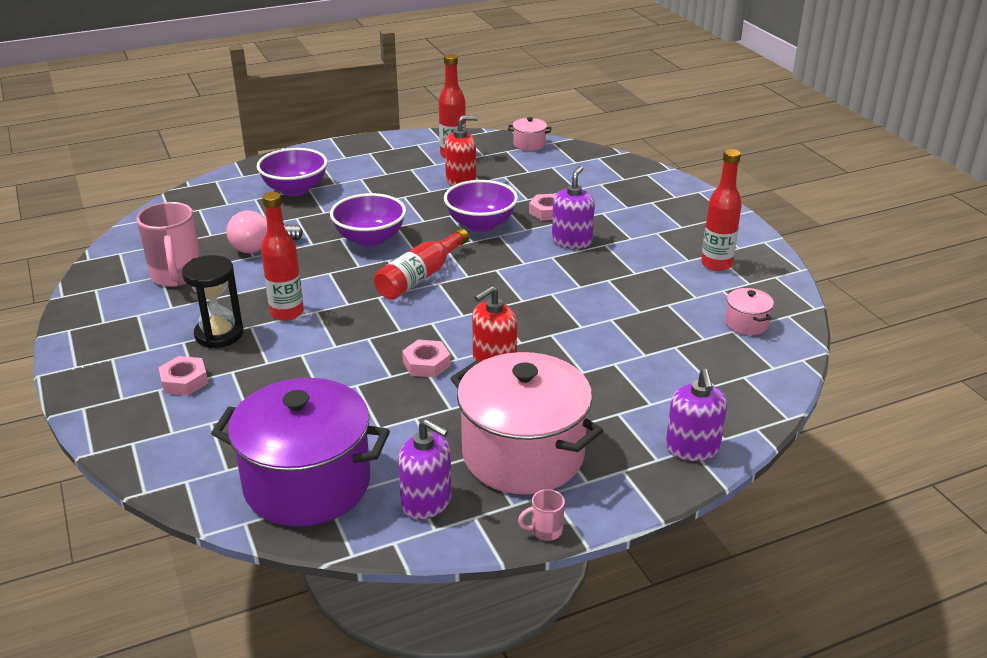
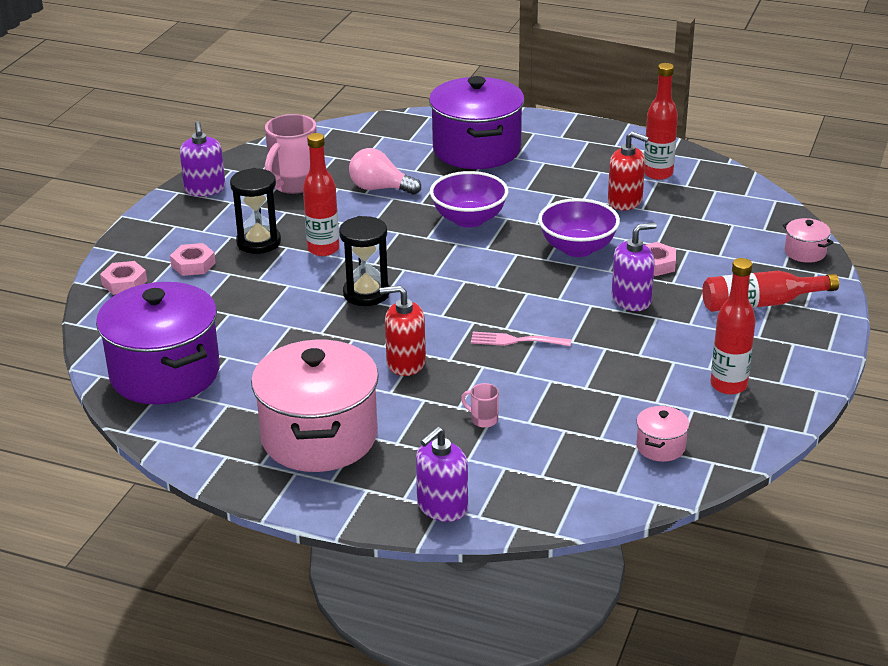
camera: 45 degrees right, 0 degrees up
(295, 189) = (477, 150): purple bowl -> purple pot
(379, 328) = (366, 293): none -> black hourglass
(420, 277) = (458, 269): red bottle -> red bottle (761, 303)
(426, 363) = (358, 337): pink nut -> pink nut (124, 283)
(426, 502) = (213, 428): purple soap dispenser -> purple soap dispenser (205, 189)
(529, 144) = (748, 193): pink pot -> pink pot (805, 252)
(543, 305) = (515, 341): none -> pink fork
(545, 531) = (253, 492): pink mug -> pink mug (483, 419)

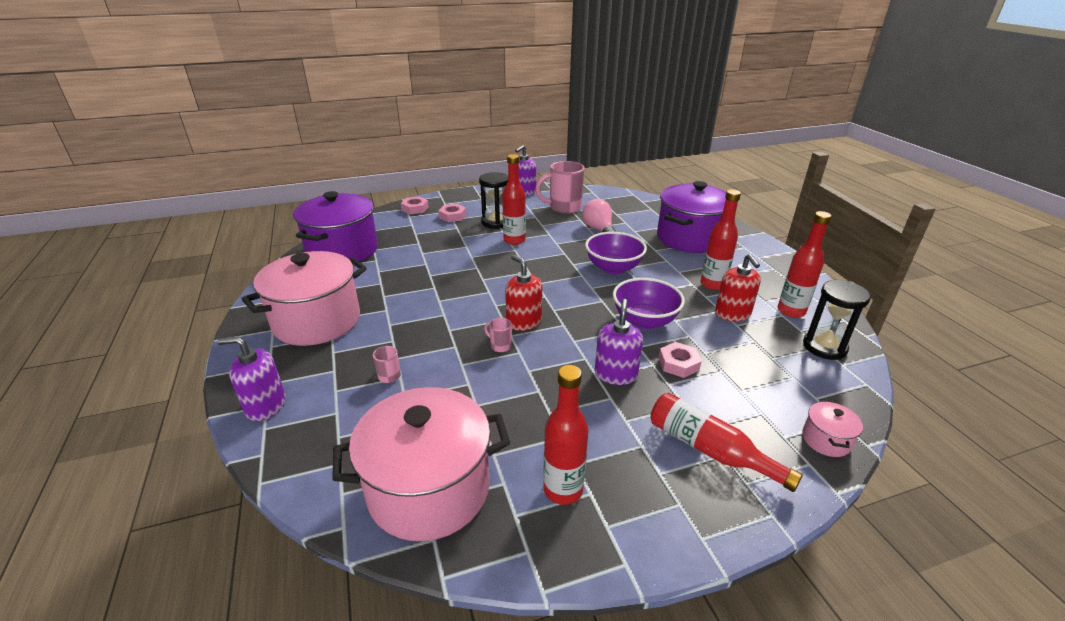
camera: 50 degrees right, 0 degrees up
(366, 293) = (487, 271): black hourglass -> black hourglass (824, 347)
(406, 363) = (427, 316): red soap dispenser -> red soap dispenser (524, 322)
(515, 341) = (500, 346): pink fork -> pink mug
(570, 185) = (712, 284): none -> red bottle
(631, 300) = (616, 374): purple soap dispenser -> purple soap dispenser turned 105 degrees counterclockwise
(660, 447) = (429, 489): pink pot -> pink pot, size x2.41

